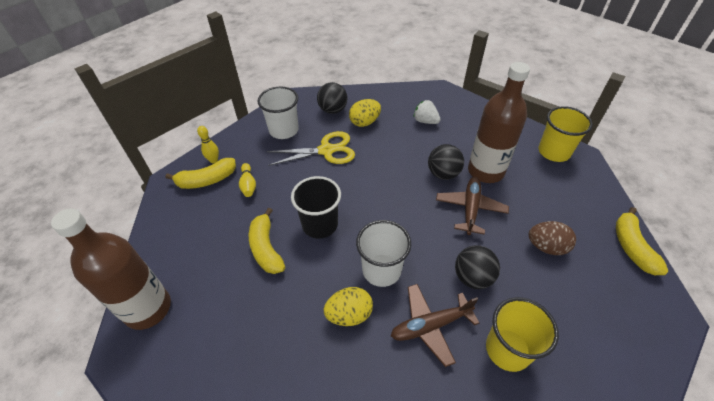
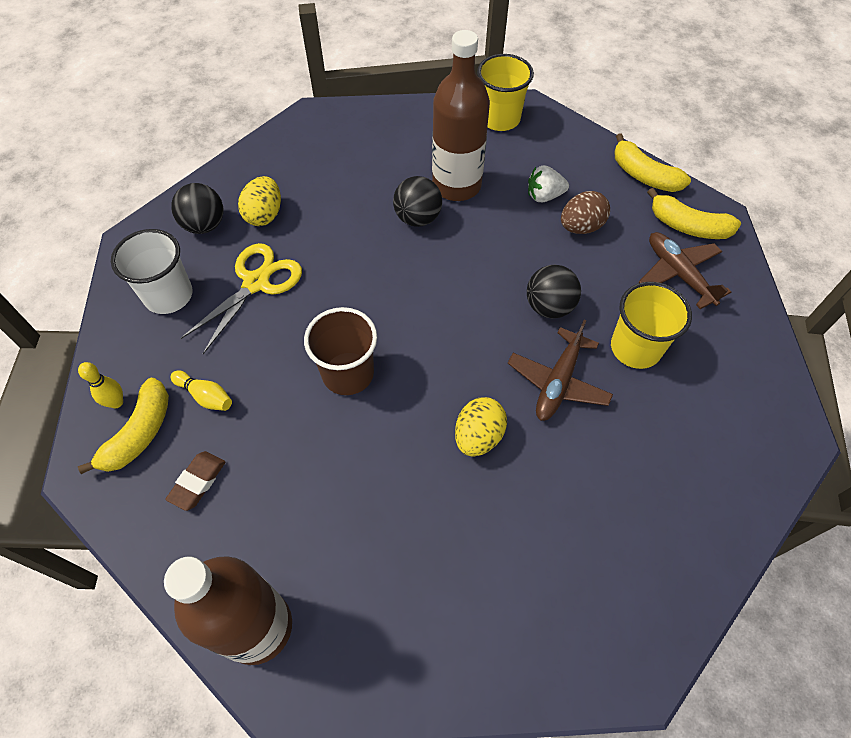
camera: 45 degrees left, 10 degrees up
(202, 220) = (198, 482): none -> brown eraser
(266, 248) = (317, 447): yellow banana -> yellow banana (688, 226)
(320, 225) = (348, 373): black cup -> brown cup
(381, 270) = (462, 368): white cup -> none
(425, 121) = (335, 166): white strawberry -> white strawberry (544, 196)
(470, 208) = (481, 238): brown plane -> brown plane (678, 274)

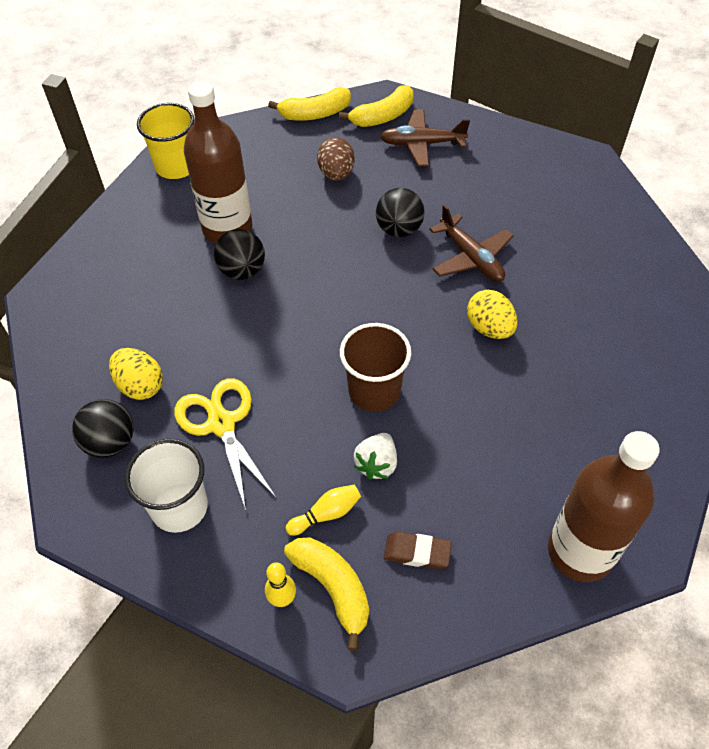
camera: 60 degrees left, 5 degrees down
(198, 482) = (417, 552): brown eraser -> brown eraser turned 45 degrees counterclockwise
(544, 196) = (287, 180): white strawberry -> white strawberry (377, 464)
(635, 348) = (470, 200): yellow cup -> none

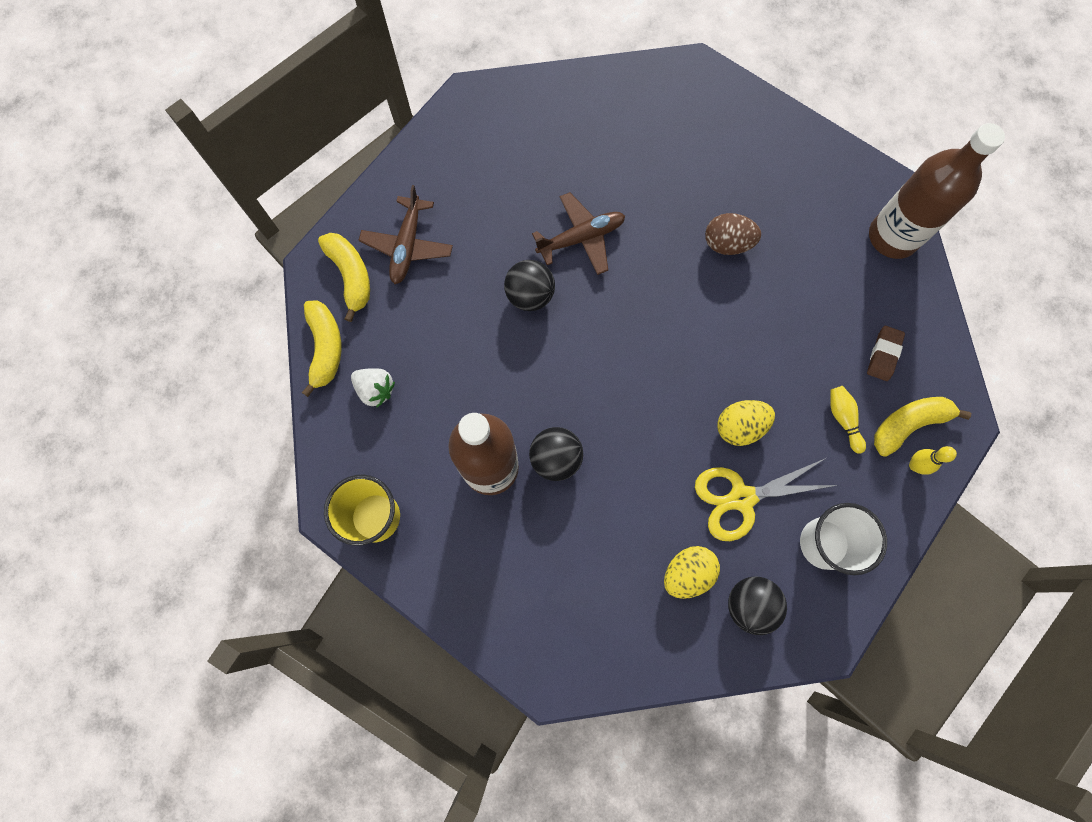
camera: 80 degrees left, 20 degrees up
(336, 174) = (432, 342): brown egg -> brown egg (727, 244)
(374, 391) = (724, 357): brown cup -> none
(377, 464) = (800, 369): white strawberry -> white strawberry (375, 390)
(489, 328) = (669, 244): yellow egg -> yellow egg (739, 427)

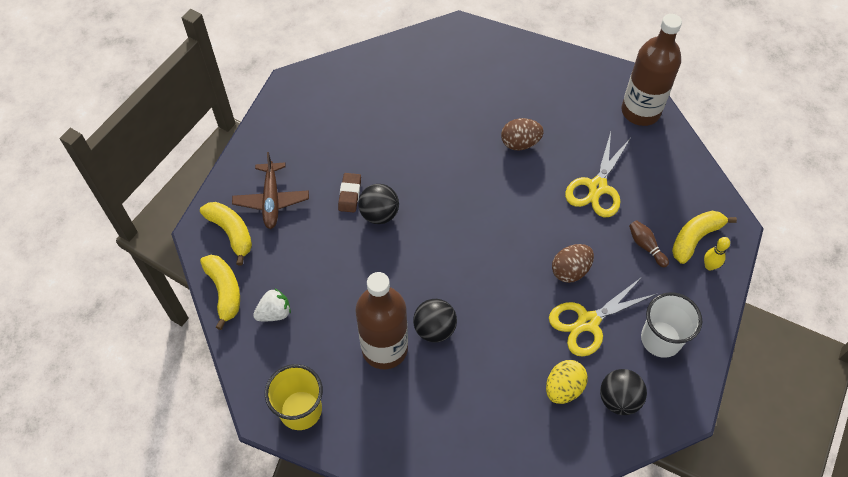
camera: 15 degrees left, 15 degrees down
(375, 390) = (274, 313): white strawberry -> white strawberry turned 45 degrees counterclockwise
(581, 238) = (407, 164): brown plane -> none
(739, 427) = (570, 270): yellow egg -> brown egg
(806, 326) = (597, 187): none -> yellow scissors
(843, 419) = (646, 246): yellow bowling pin -> brown bowling pin
(883, 355) = (660, 194): brown eraser -> brown eraser (350, 194)

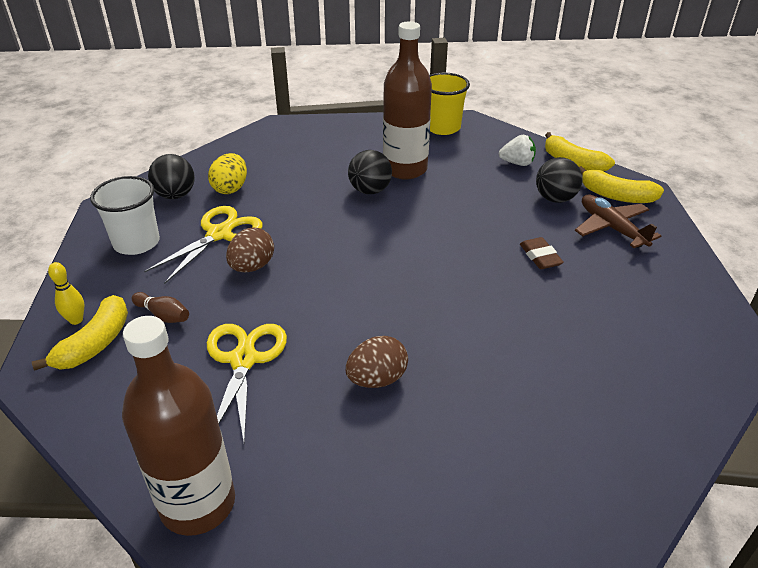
camera: 155 degrees right, 20 degrees down
(274, 313) = (517, 163): white strawberry -> white strawberry turned 120 degrees counterclockwise
(379, 214) = (493, 250): black ball -> black ball (555, 198)

